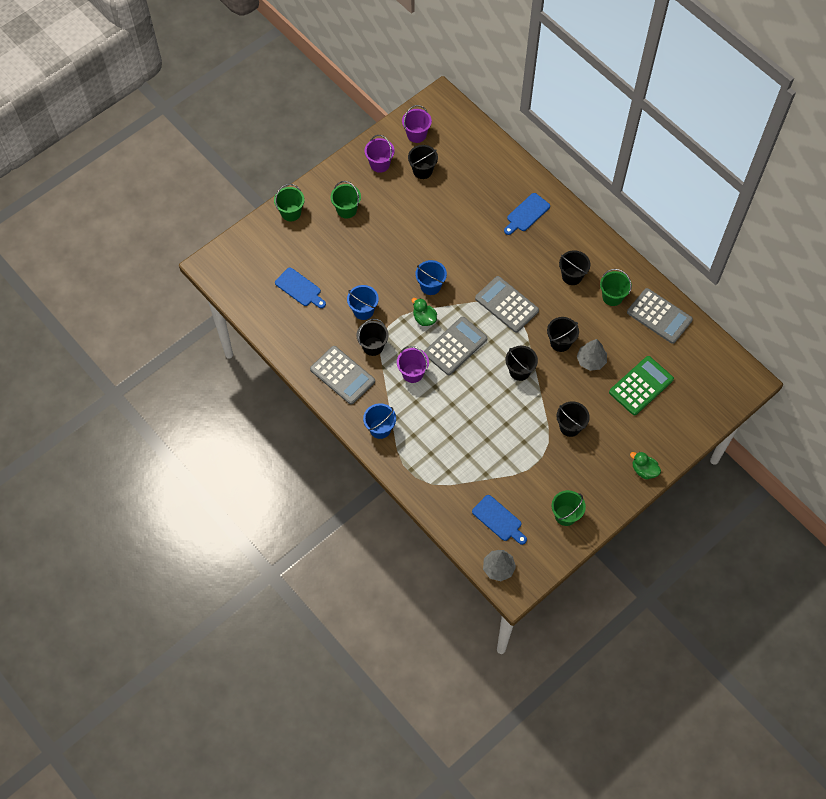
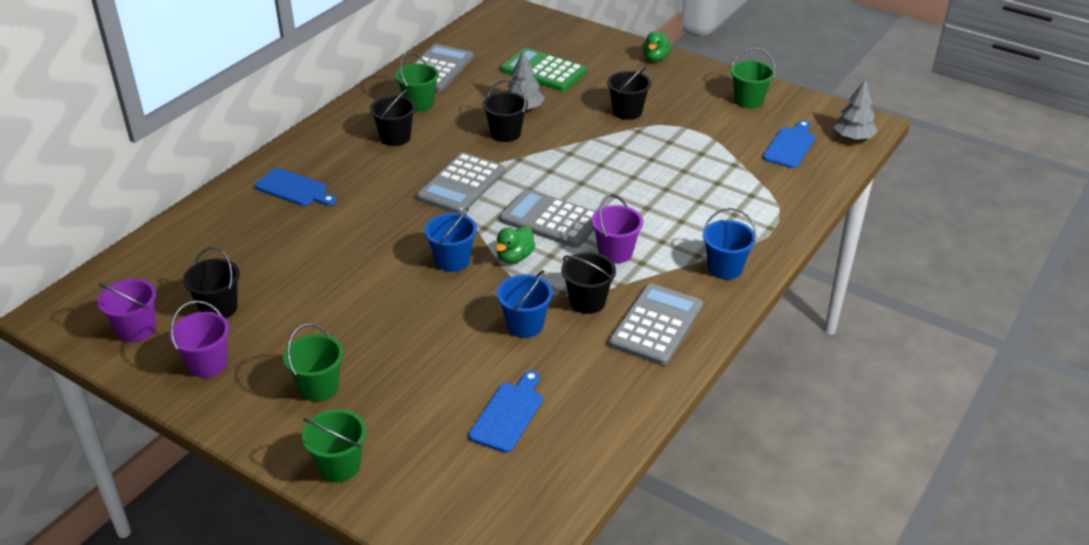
camera: 105 degrees left, 25 degrees down
(519, 371) = (565, 159): black bucket -> none

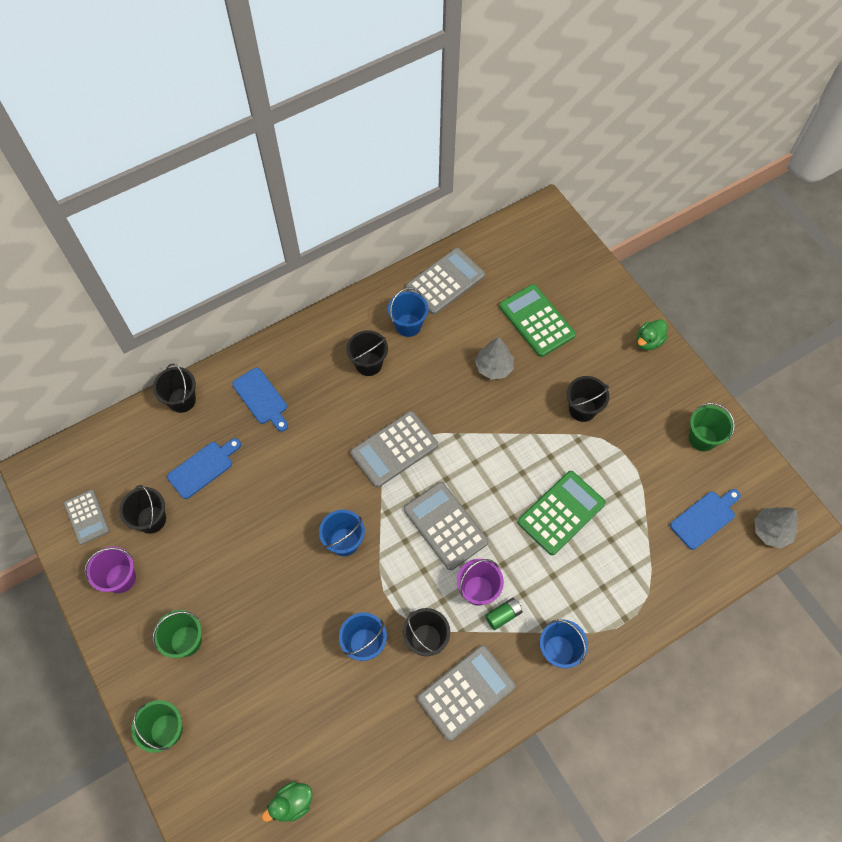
camera: 25 degrees right, 25 degrees up
(136, 329) = (87, 517): purple bucket -> grey calculator
(419, 104) = (408, 325): green bucket -> blue bucket
(505, 133) = (462, 396): black bucket -> black bucket (182, 400)
(508, 414) = (306, 736): blue cutting board -> blue cutting board (203, 468)
(515, 257) = (394, 559): green duck -> green duck (292, 803)
(653, 261) = (503, 615): none -> green battery
(657, 179) = (561, 513): none -> green calculator

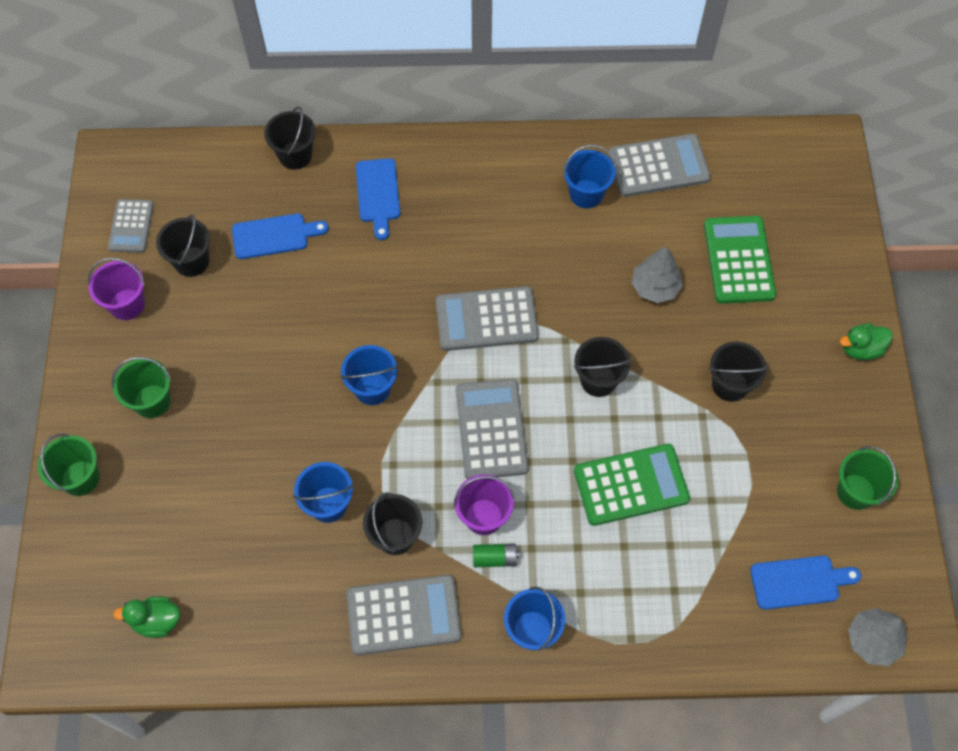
camera: 30 degrees right, 0 degrees up
(368, 364) = (515, 214): black bucket -> black bucket (598, 380)

